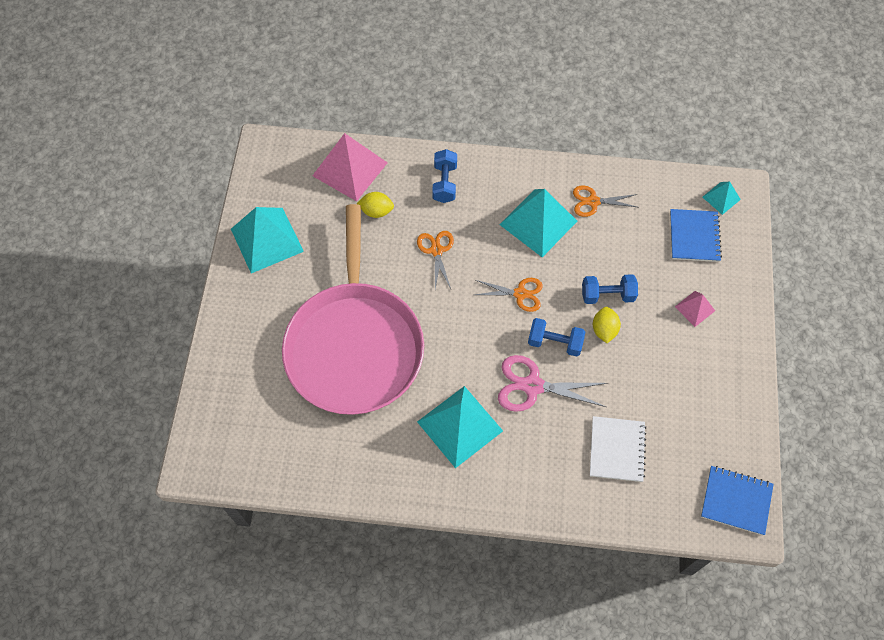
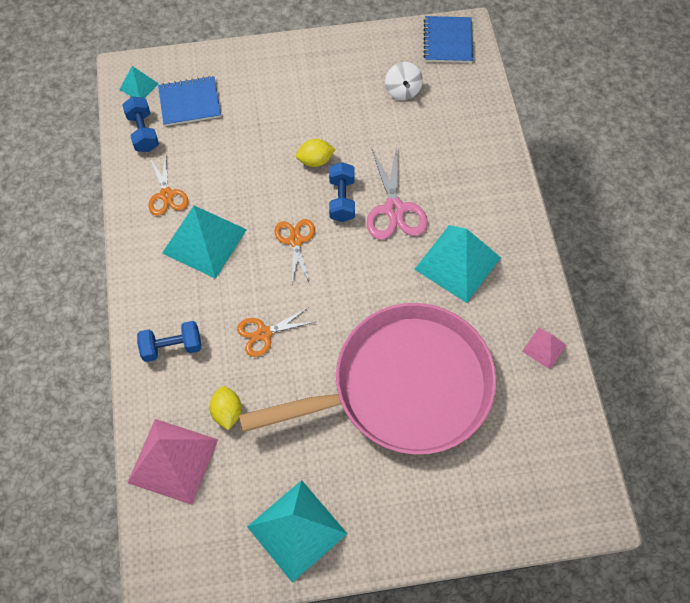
camera: 105 degrees left, 0 degrees up
(607, 295) = (276, 164): blue dumbbell -> blue dumbbell (143, 132)
(617, 449) = (434, 131): white notebook -> none
(675, 433) = (402, 90): none -> white spinning top
(694, 308) = (271, 92): pink pyramid -> pink pyramid (544, 348)

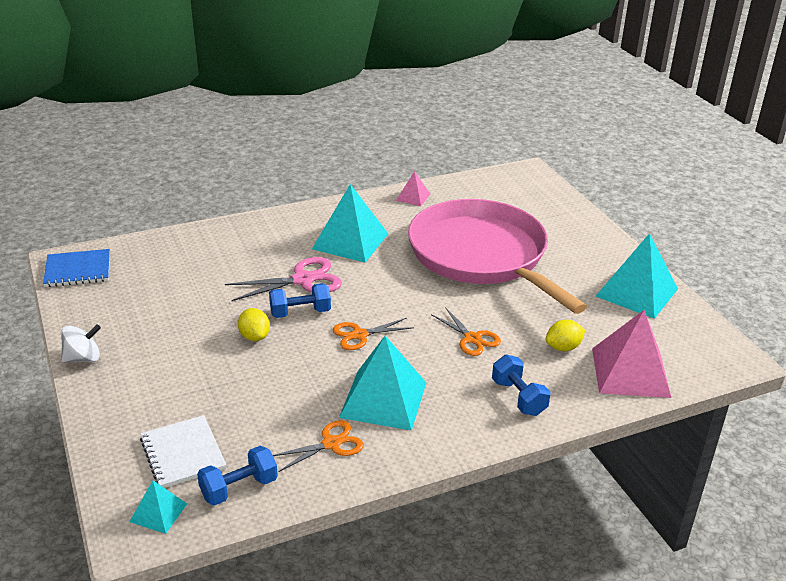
camera: 105 degrees left, 30 degrees down
(190, 102) = (183, 453): blue notebook -> white notebook
(402, 90) = (150, 291): white spinning top -> white spinning top (83, 358)

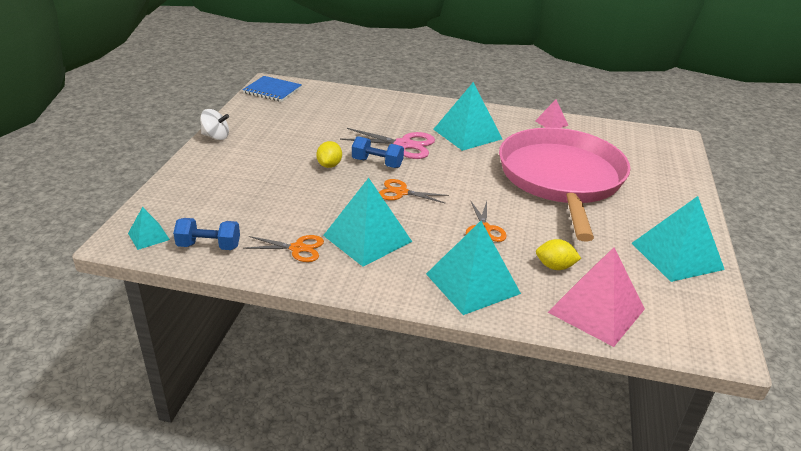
camera: 35 degrees right, 0 degrees up
(183, 453) = (203, 211): white notebook -> none
(518, 397) = (472, 283): blue dumbbell -> turquoise pyramid

